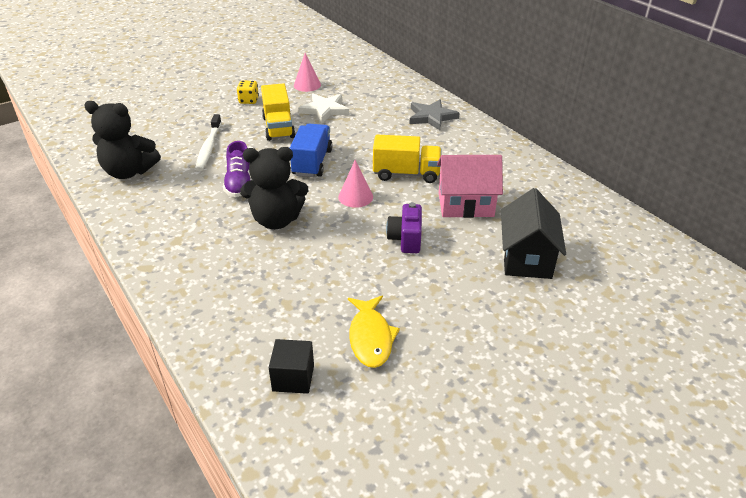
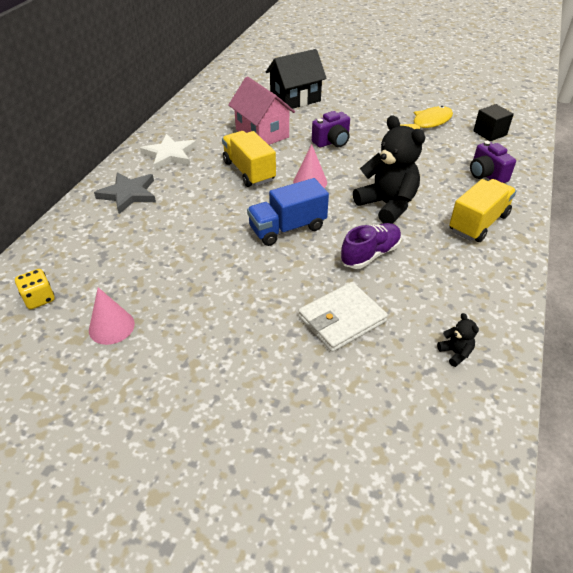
camera: 125 degrees left, 5 degrees up
(129, 172) = (455, 353): black teddy bear -> black teddy bear, size x0.42
(209, 147) = (342, 319): white toothbrush -> white wallet
(234, 310) = (486, 175): none -> purple camera
(249, 100) = (202, 359): yellow dice -> yellow dice (39, 299)
(278, 127) = (245, 289): yellow truck -> yellow truck (478, 223)
(324, 110) = (172, 274): white star -> white star (170, 155)

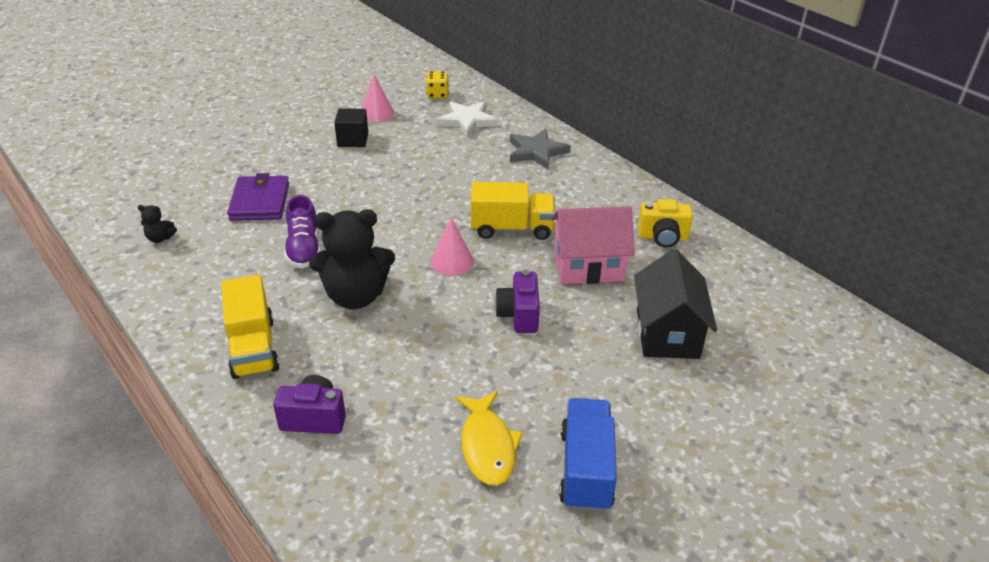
camera: 120 degrees right, 5 degrees down
(170, 155) = (591, 190): white star -> white star (467, 121)
(206, 117) = (663, 237): none -> yellow camera
(287, 228) = (393, 218): blue truck -> blue truck (586, 469)
(342, 319) = (260, 202): white wallet -> purple wallet
(489, 133) = (397, 504): black cube -> black cube (353, 140)

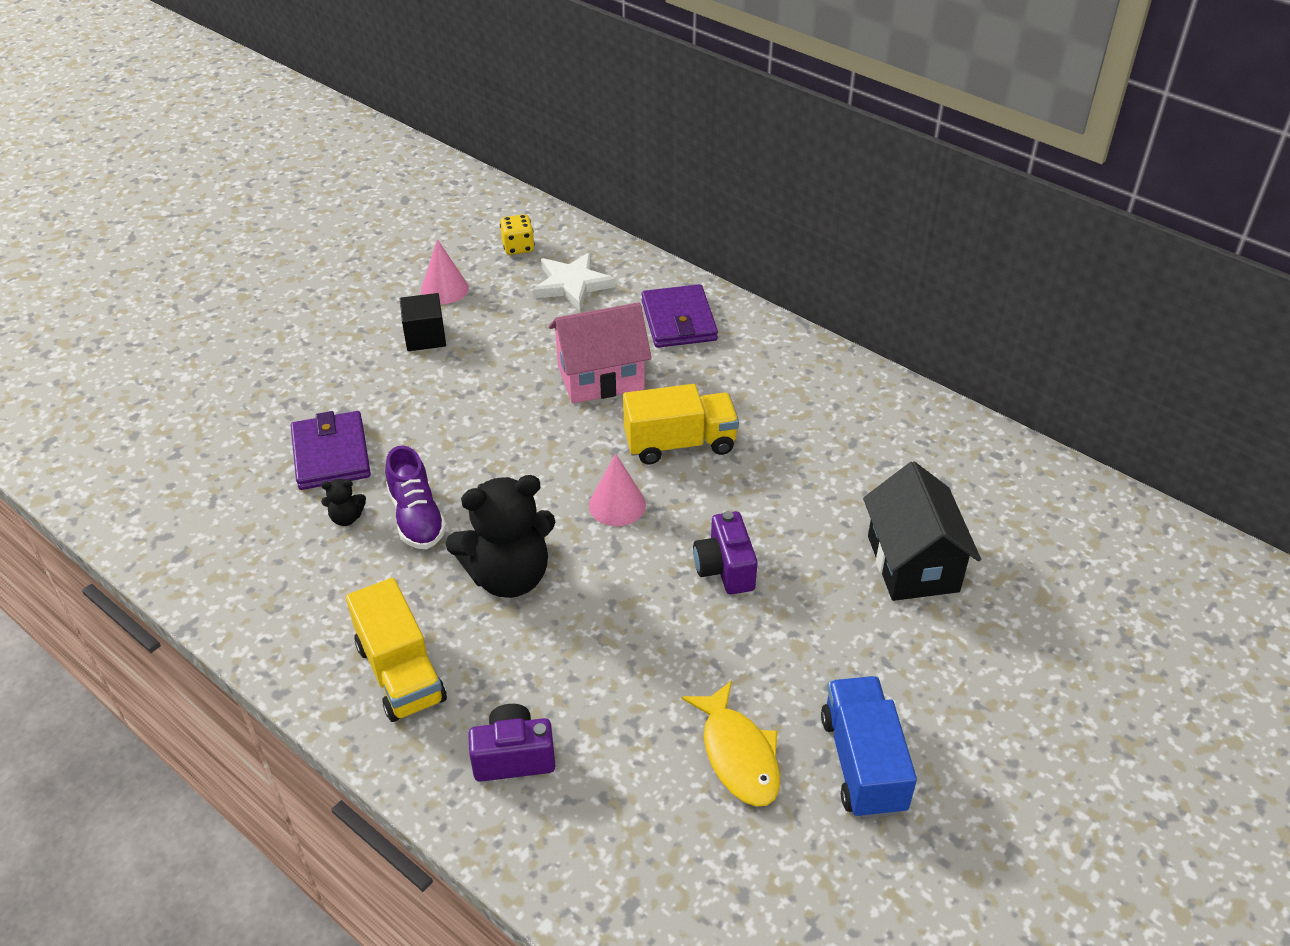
camera: 10 degrees left, 5 degrees up
(160, 238) = (214, 532): black teddy bear -> black teddy bear (346, 518)
(536, 152) = (678, 321): grey star -> purple wallet
(588, 266) = (792, 484): pink house -> pink house (600, 377)
(663, 237) = (873, 427): yellow camera -> none

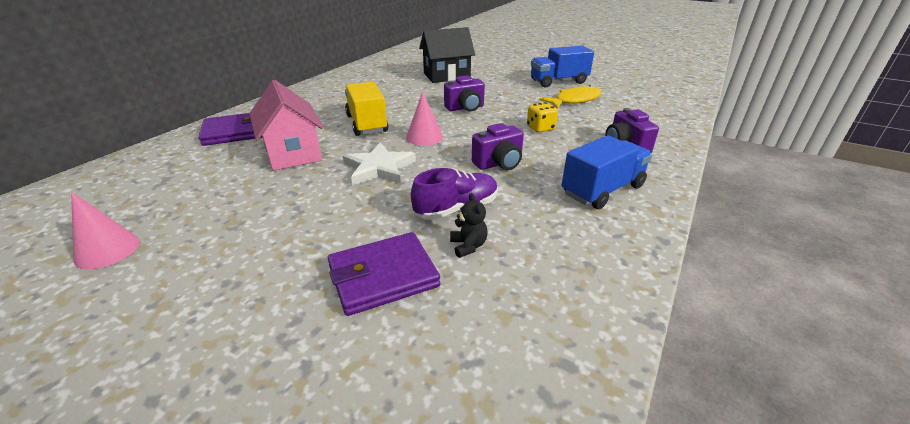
camera: 100 degrees left, 10 degrees down
(400, 673) = (602, 190): yellow truck -> blue truck
(425, 337) = (196, 248): black cube -> none
(509, 576) = (499, 163): black teddy bear -> purple camera
(518, 247) = (61, 212): yellow dice -> yellow dice (540, 128)
(572, 284) = (156, 176): white star -> white star (379, 168)

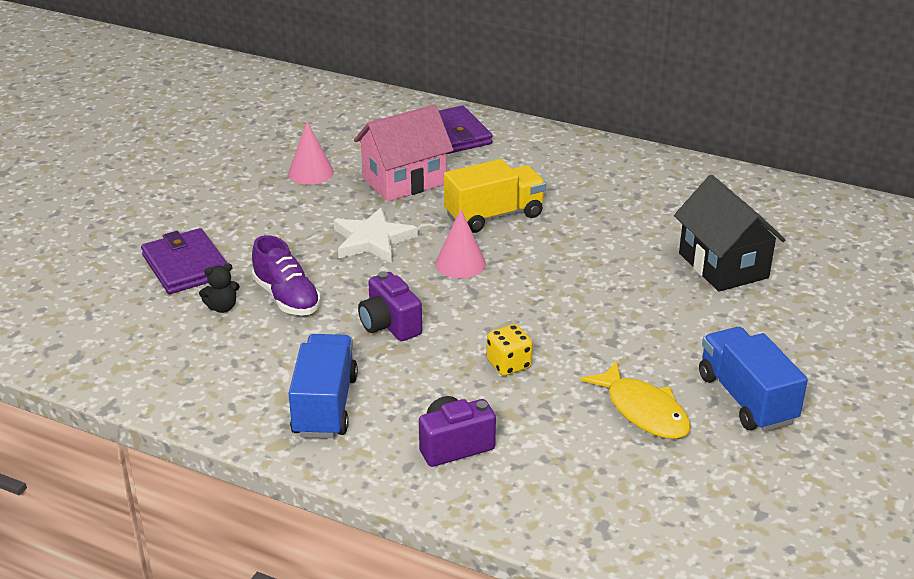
camera: 85 degrees right, 0 degrees up
(107, 250) = (234, 139): pink cone -> pink cone (310, 172)
(465, 108) = (572, 292): purple camera -> none
(602, 190) = (325, 406): blue truck -> blue truck turned 135 degrees counterclockwise

